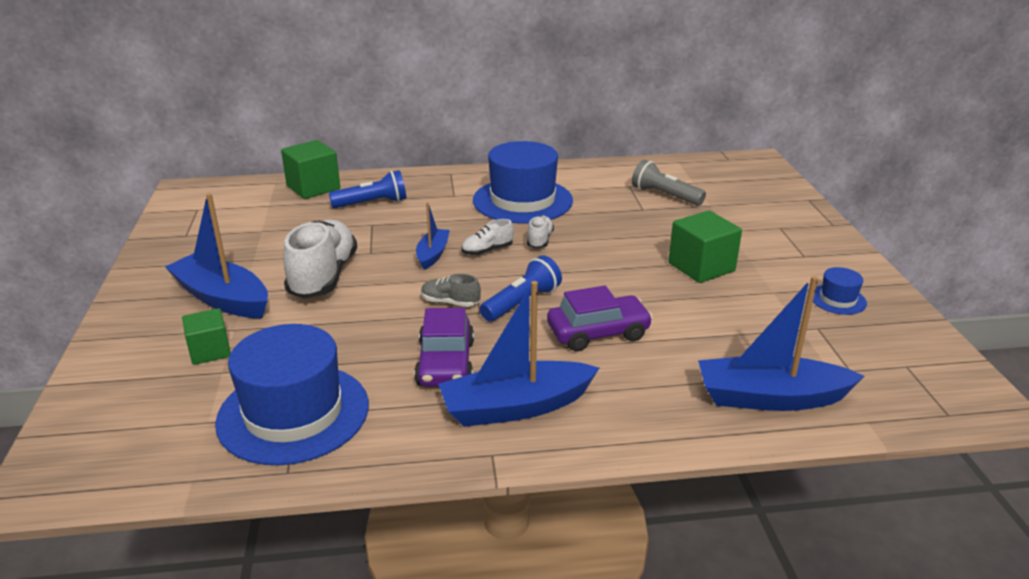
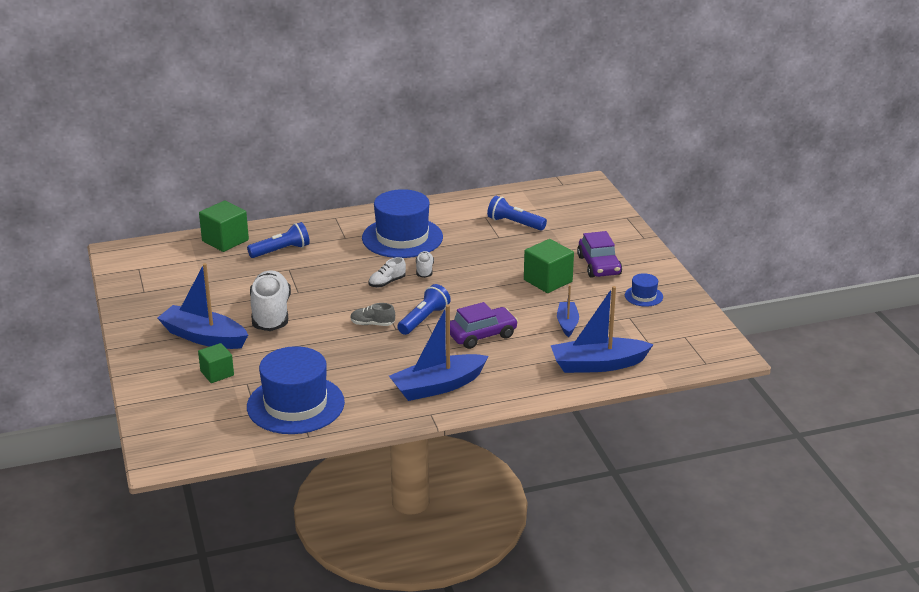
camera: 10 degrees left, 0 degrees up
(432, 254) = (346, 289): blue boat -> blue boat (567, 323)
(445, 363) = (383, 365): purple car -> purple car (599, 265)
(664, 196) = (514, 223): grey flashlight -> blue flashlight

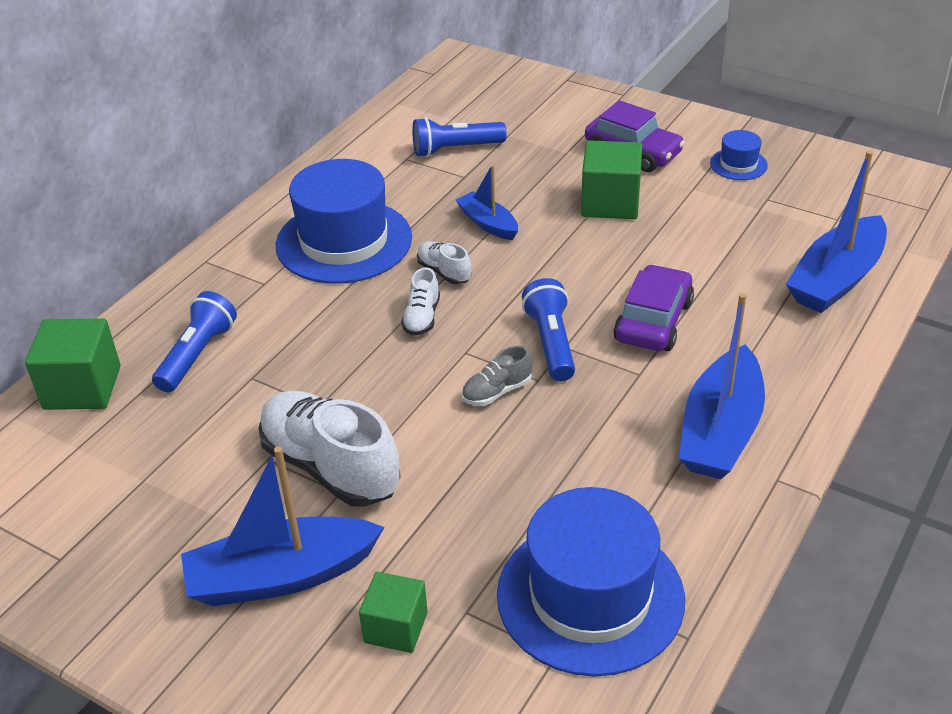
camera: 40 degrees left, 10 degrees up
(567, 323) = (719, 246): blue boat -> blue boat (488, 224)

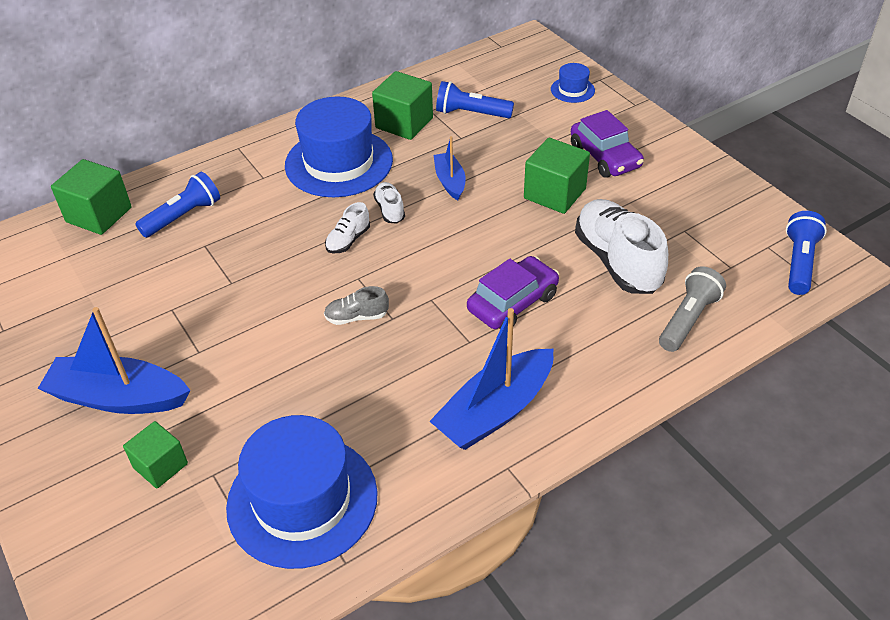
camera: 25 degrees right, 5 degrees up
(330, 467) = (205, 331): white shoe -> white shoe (617, 261)
(387, 179) = (404, 123): none -> green cube
(551, 343) = (423, 292): blue flashlight -> blue flashlight (799, 262)
(738, 164) = (683, 193): blue hat -> blue hat (572, 90)
(836, 279) = (688, 319): blue boat -> grey flashlight

